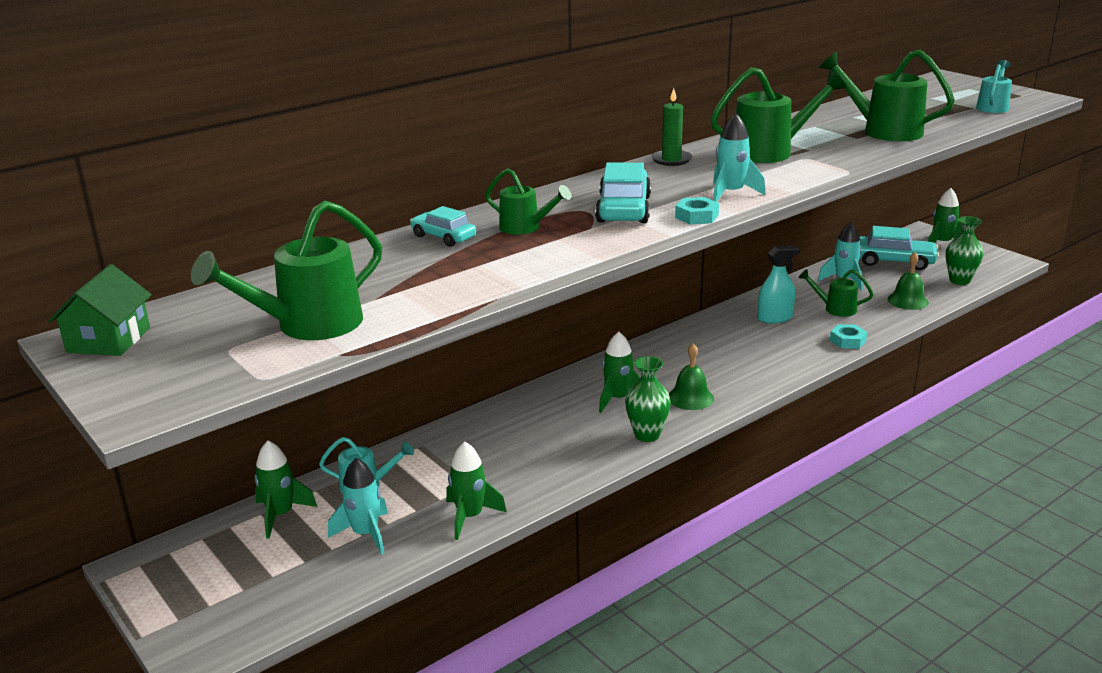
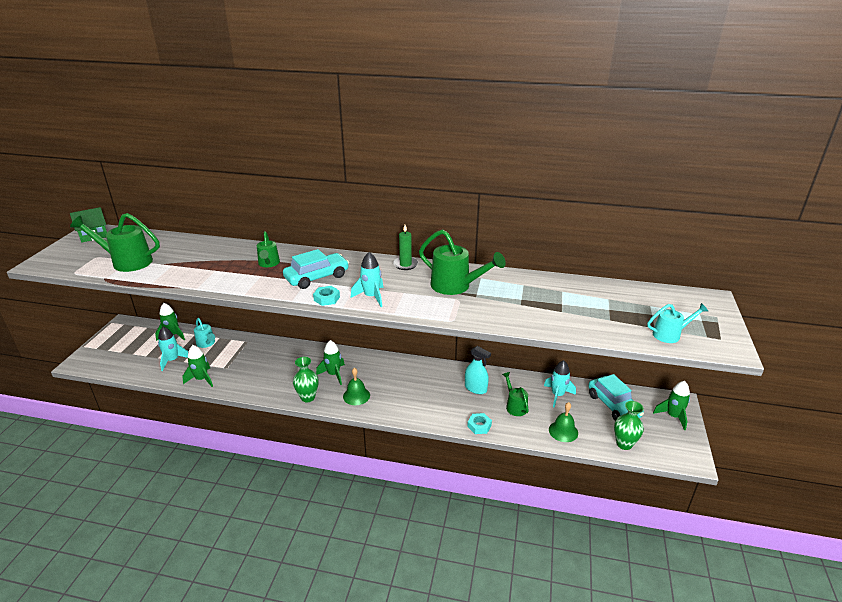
camera: 50 degrees right, 5 degrees up
(443, 237) = (240, 251): turquoise car -> none
(884, 131) = (549, 309): green watering can -> none

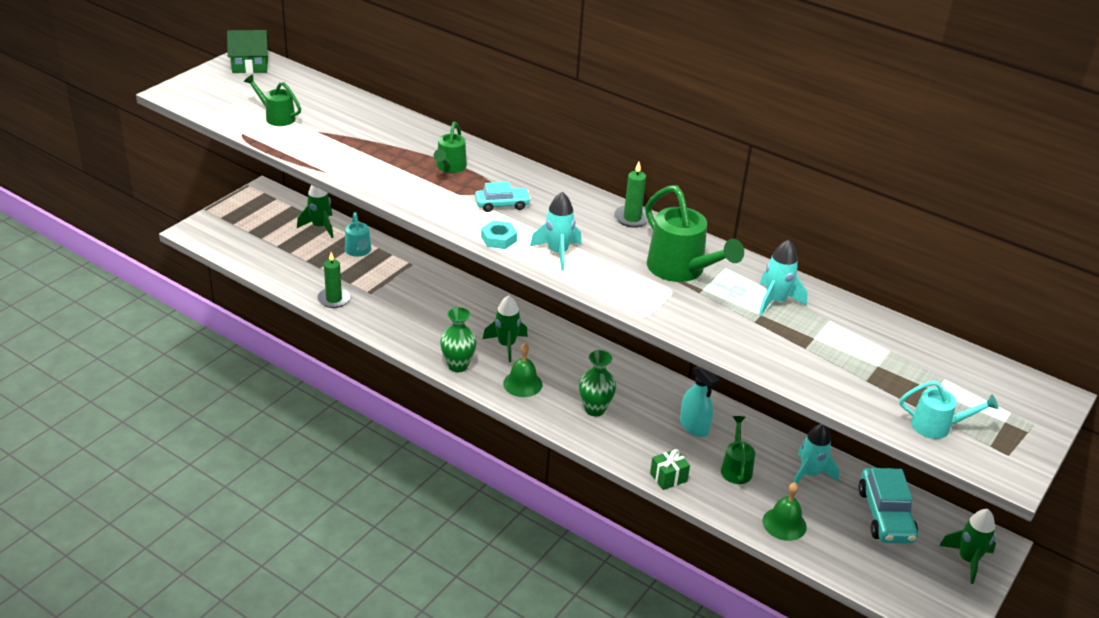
camera: 20 degrees right, 5 degrees up
(127, 262) = (276, 117): green watering can -> green watering can, size x0.58
(172, 360) = (307, 262): turquoise rocket -> turquoise rocket (775, 301)
(201, 379) = (334, 299): green rocket -> green candle
(317, 277) = (502, 204): turquoise car -> turquoise car, size x0.60
(479, 426) = (668, 477): turquoise nut -> green gift
(624, 444) = (862, 570): green vase -> green vase (595, 409)

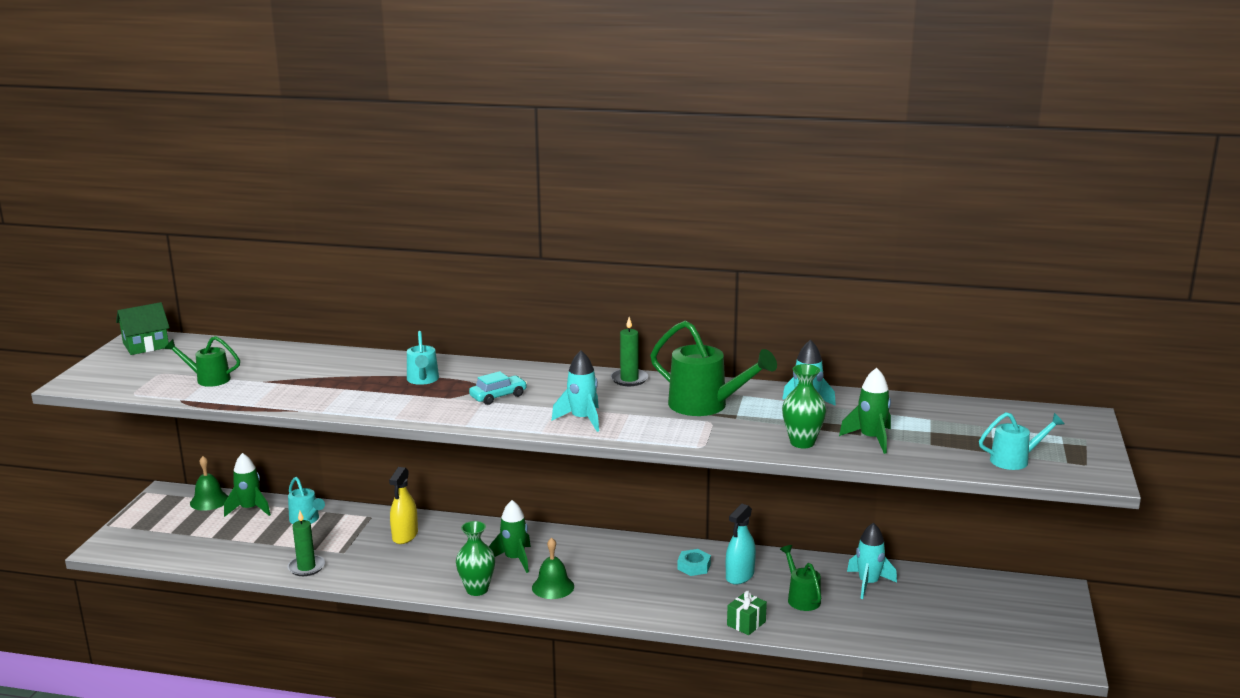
camera: 20 degrees left, 15 degrees down
(429, 292) = (405, 535): none -> yellow spray bottle
(450, 167) = (423, 380): green watering can -> turquoise watering can
(498, 239) = (516, 422): turquoise nut -> turquoise nut (694, 566)
(595, 409) = (638, 588): green vase -> green vase (802, 442)
(694, 426) = (740, 576): turquoise spray bottle -> turquoise spray bottle turned 90 degrees clockwise
(784, 524) = (876, 629): green bell -> green bell (209, 501)
(885, 515) = (955, 596): turquoise car -> none
(967, 560) = (1047, 609): green rocket -> green rocket (871, 439)

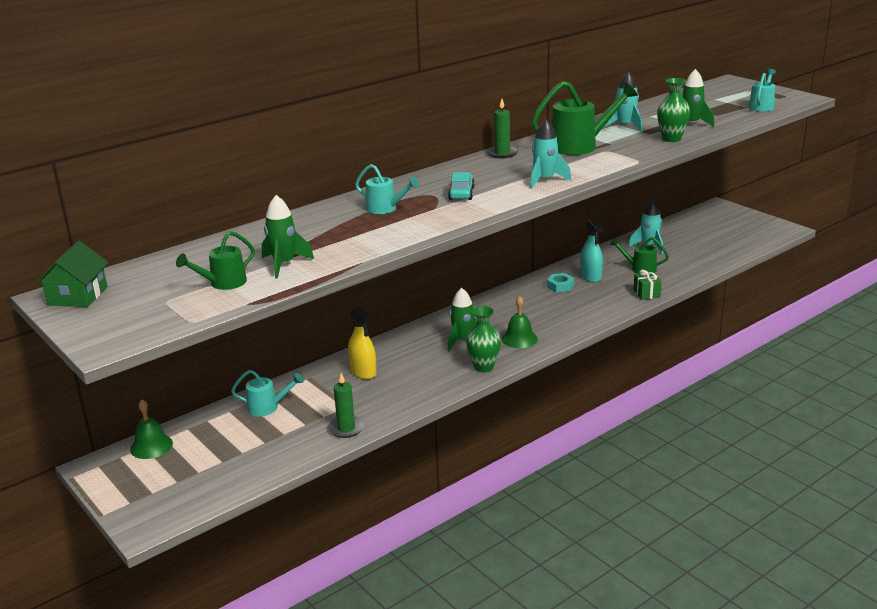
camera: 50 degrees left, 5 degrees up
(250, 509) = (203, 429): green rocket -> green rocket (284, 264)

